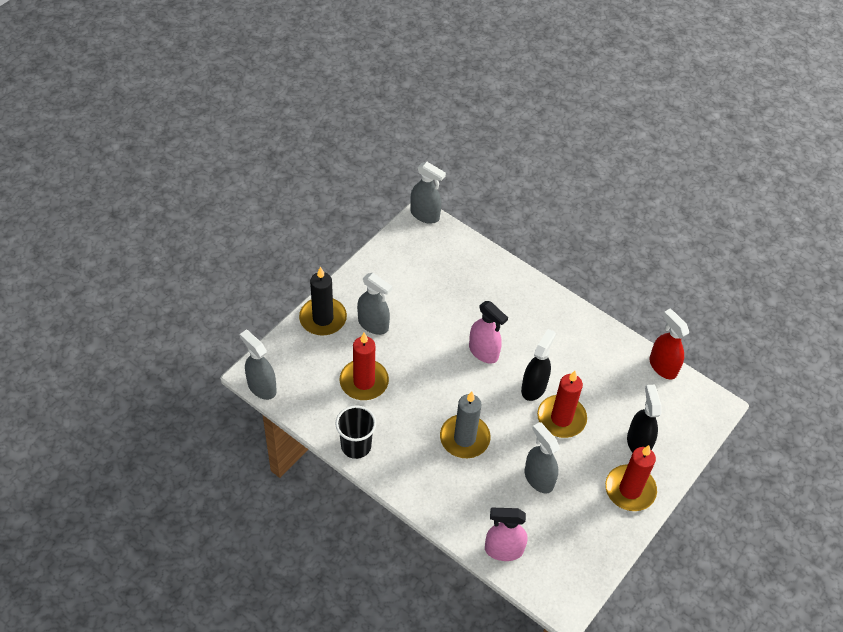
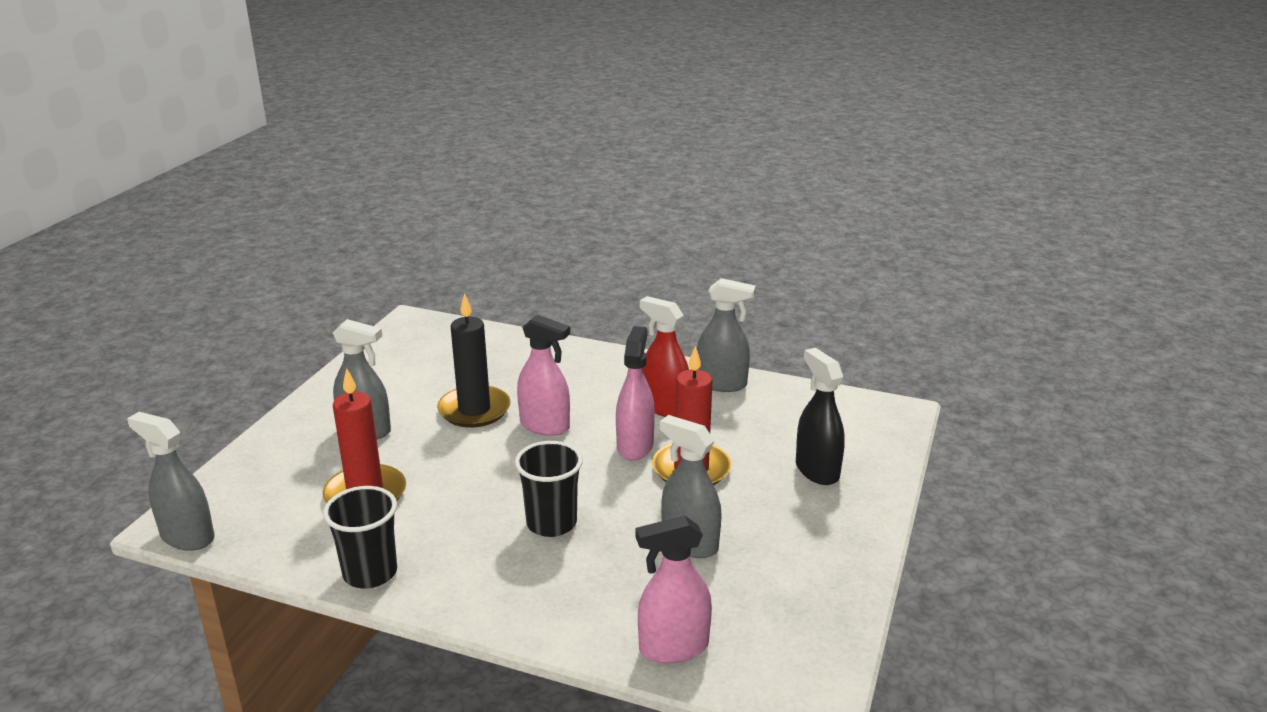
camera: 15 degrees left, 25 degrees down
(323, 318) = (282, 440): black candle -> black candle (474, 410)
(425, 215) = (414, 318): grey spray bottle -> grey spray bottle (722, 384)
(464, 438) = (551, 523): grey candle -> black cup
(534, 387) = (635, 446): black spray bottle -> pink spray bottle
(630, 490) = (835, 524): red candle -> none
(662, 366) = (804, 390): red spray bottle -> red spray bottle (665, 407)

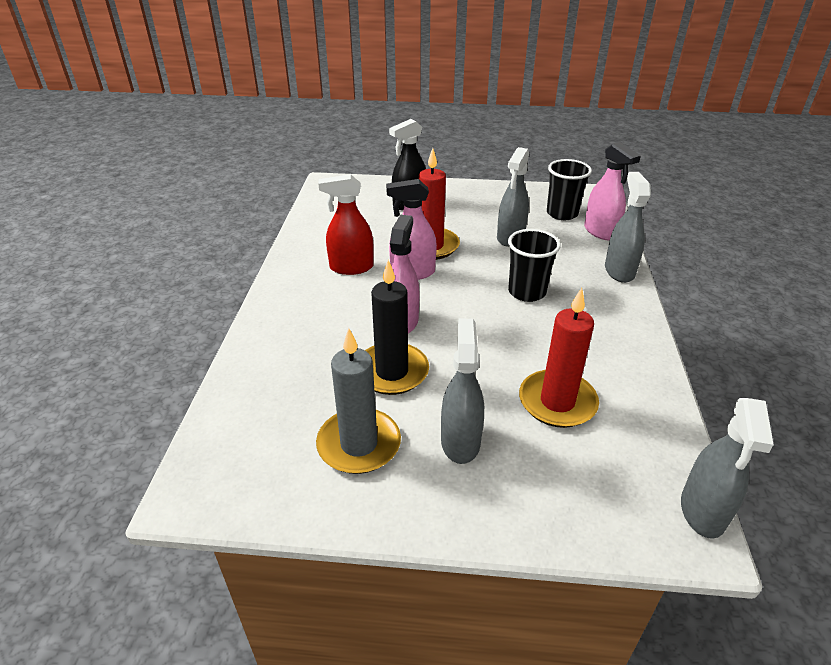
camera: 105 degrees left, 10 degrees up
(370, 573) = (643, 363): black cup -> black cup (562, 213)
(402, 385) = (359, 444): none -> grey candle
(665, 407) = (351, 267): red spray bottle -> red spray bottle turned 60 degrees clockwise
(722, 384) = (307, 247): grey spray bottle -> grey spray bottle (619, 271)

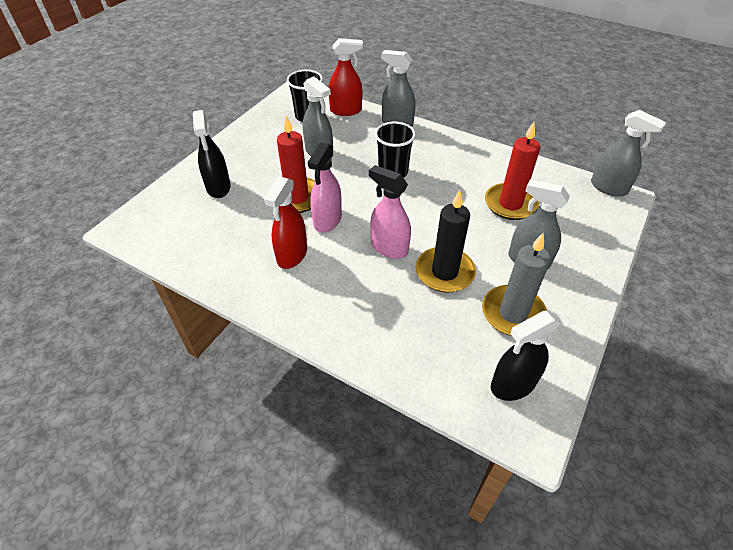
camera: 65 degrees left, 10 degrees up
(251, 465) = (513, 384): none -> black spray bottle
(600, 232) = (346, 110): pink spray bottle -> red spray bottle

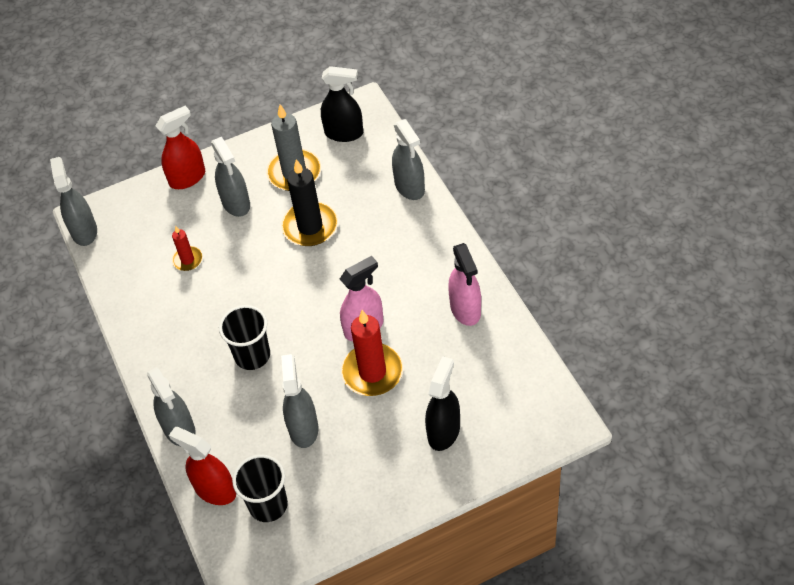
camera: 140 degrees left, 5 degrees up
(292, 255) = (421, 306): red spray bottle -> red spray bottle (187, 178)
(387, 357) = (409, 187): none -> grey spray bottle
(389, 248) = (333, 270): pink spray bottle -> pink spray bottle (465, 309)
(510, 204) = (187, 260): red candle -> red candle, size x0.54

